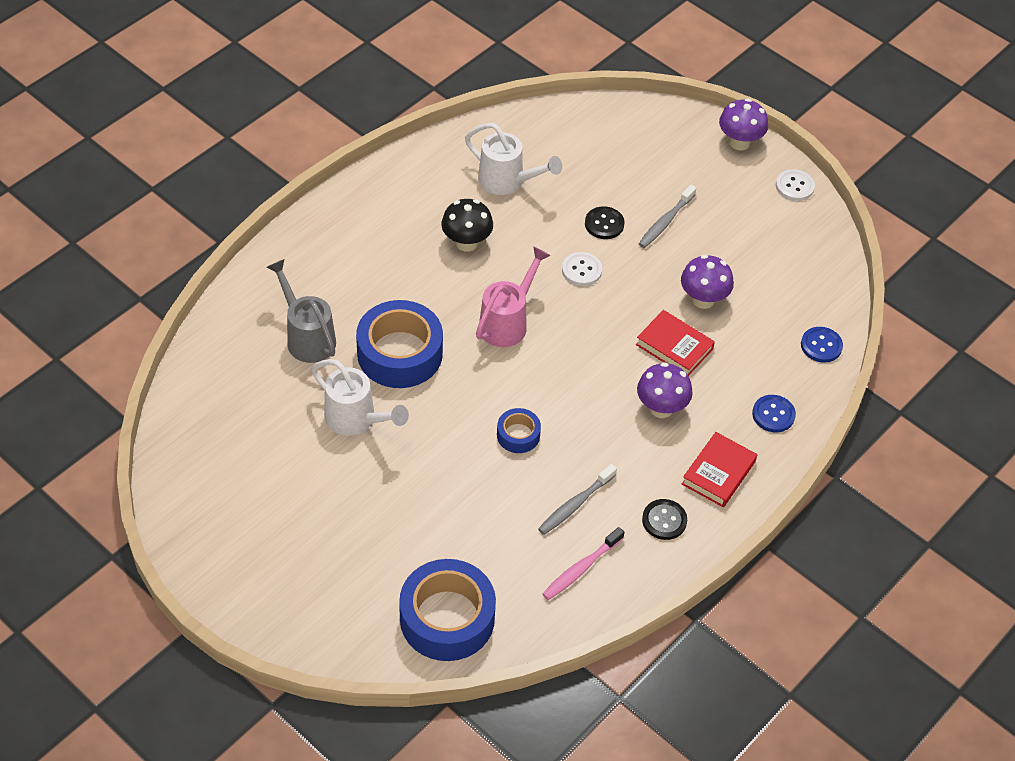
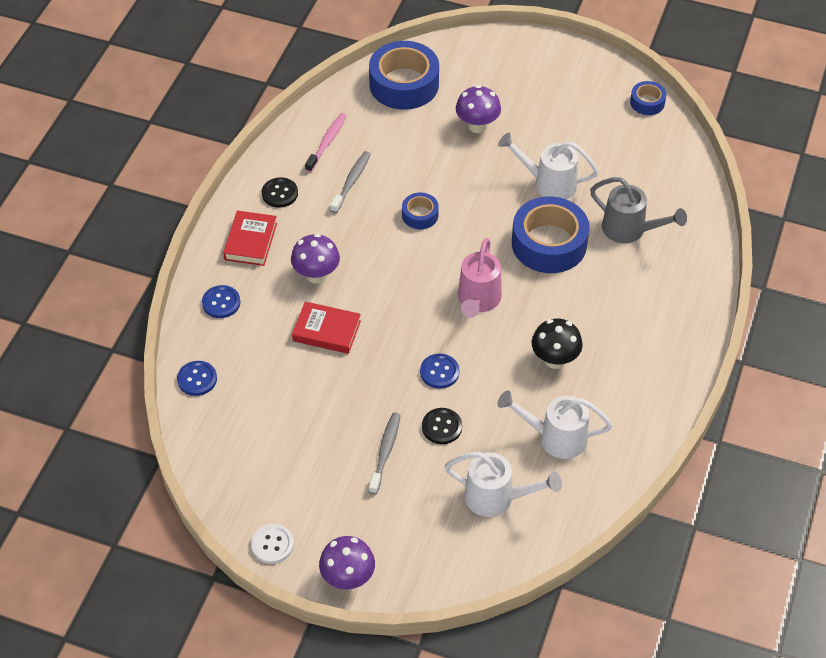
camera: 160 degrees right, 0 degrees up
(174, 478) = (647, 102): none -> blue tape
(581, 270) = (439, 372): white button -> blue button
(586, 155) = (496, 498): none -> white watering can
(703, 300) = (318, 384): purple mushroom -> purple mushroom (477, 126)

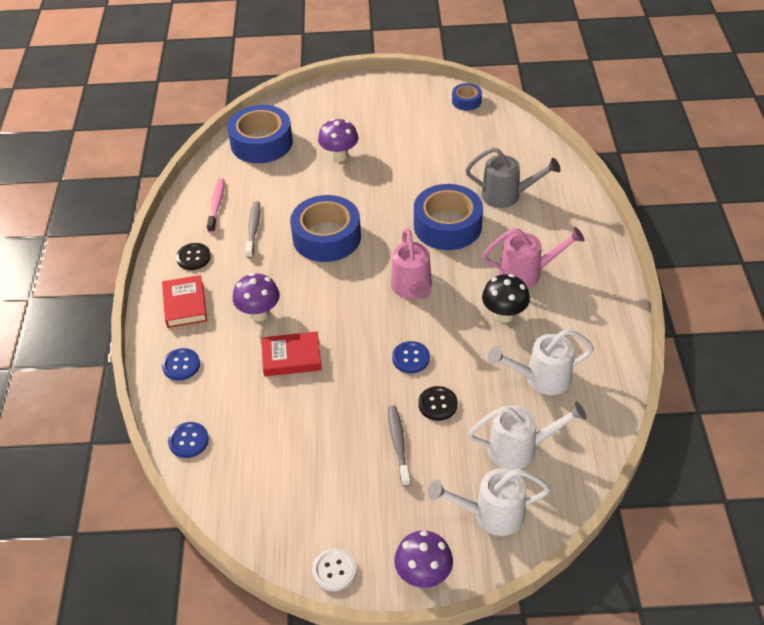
camera: 20 degrees left, 5 degrees down
(420, 215) = (326, 237): blue tape -> blue tape, size x2.03
(549, 183) = (422, 181): white watering can -> white watering can (491, 514)
(602, 323) = (526, 273): none -> pink watering can

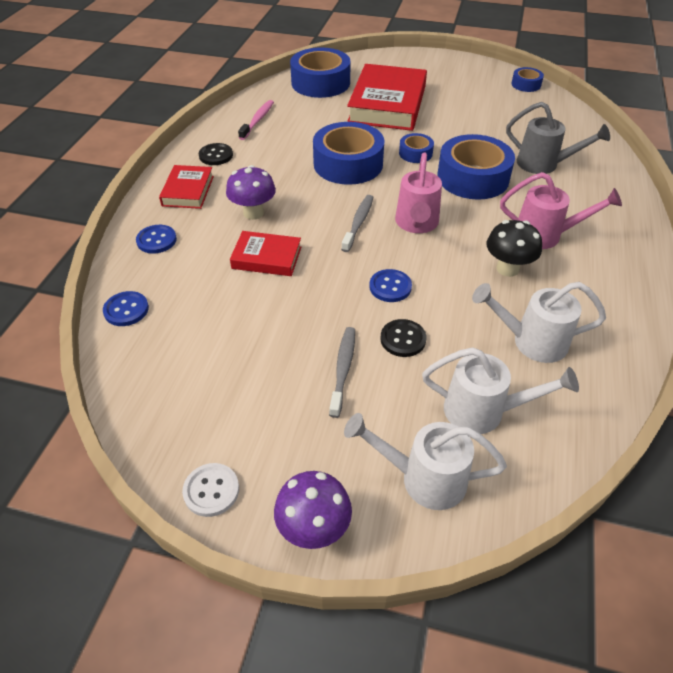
camera: 15 degrees right, 0 degrees up
(253, 229) = (282, 144): grey toothbrush -> grey toothbrush (358, 223)
(339, 156) = (387, 104): purple mushroom -> red book
(386, 210) = (415, 153): none -> blue tape

